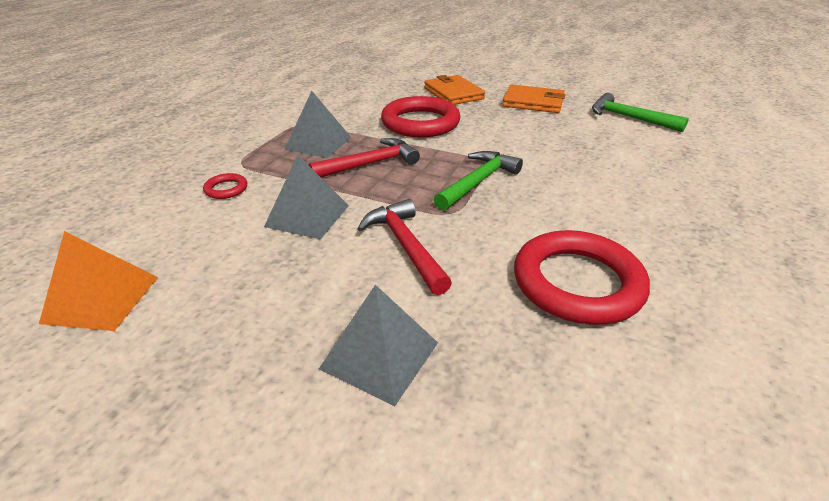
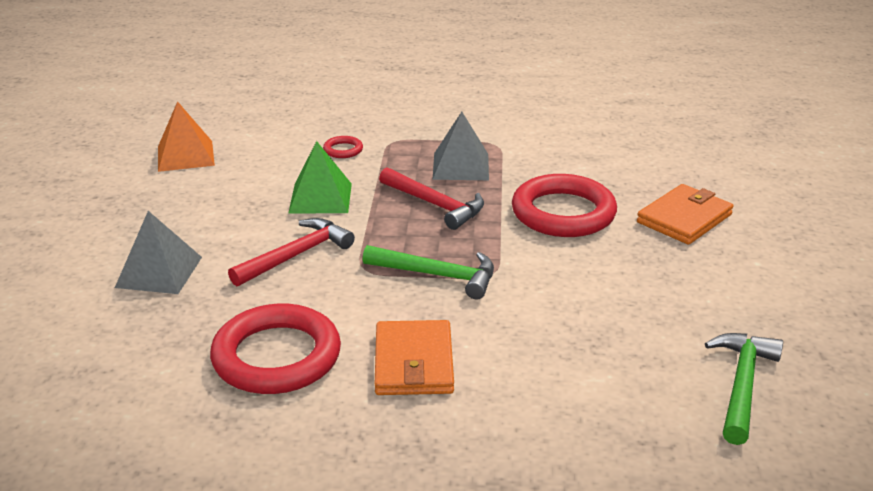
camera: 70 degrees right, 5 degrees down
(307, 216) = (320, 198): grey pyramid -> green pyramid
(533, 102) = (717, 288): orange wallet -> orange wallet (414, 362)

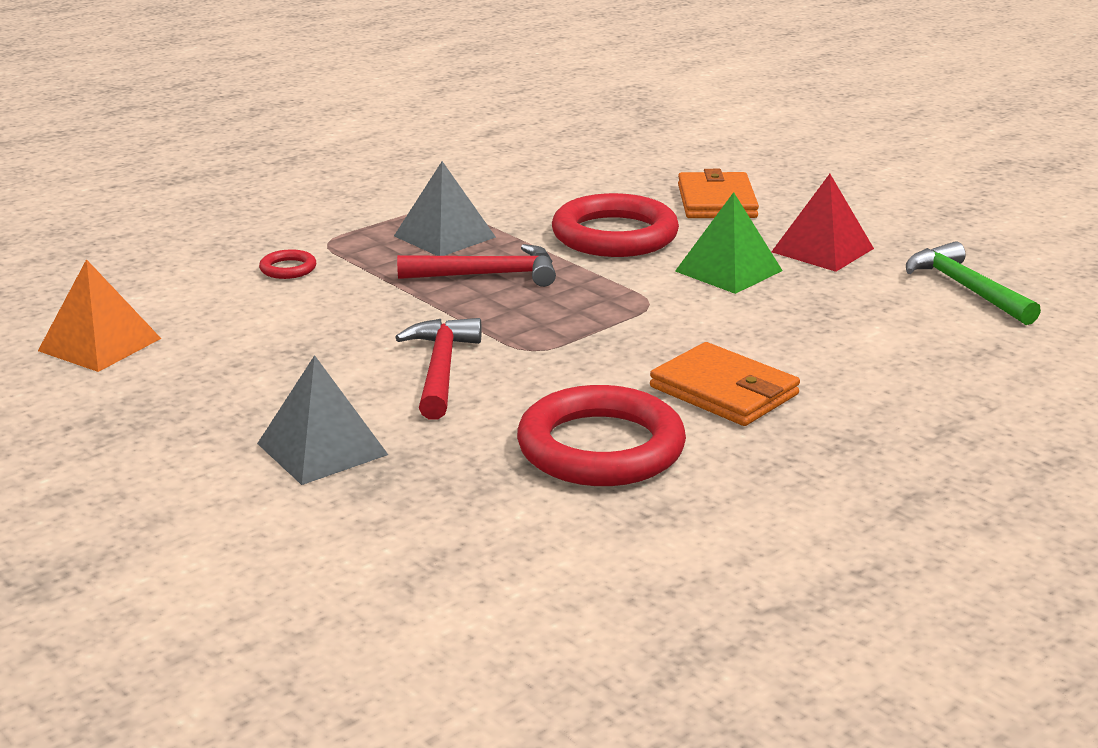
camera: 45 degrees left, 5 degrees down
(320, 198) = (357, 316): green pyramid -> green pyramid (728, 271)
(437, 275) = (608, 324): green hammer -> none
(688, 294) = (822, 250): none -> red pyramid

